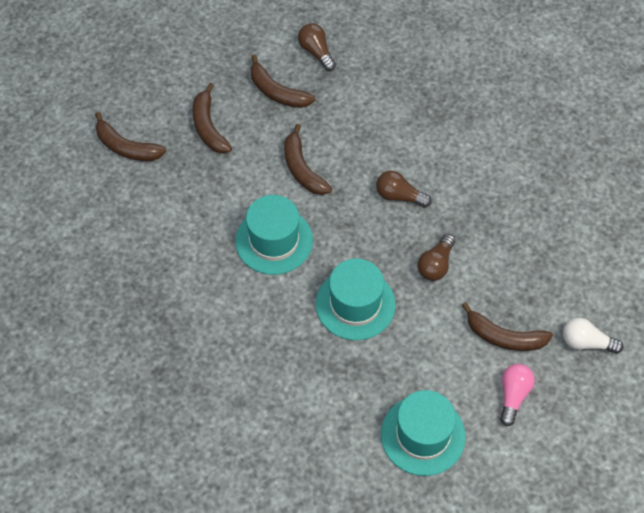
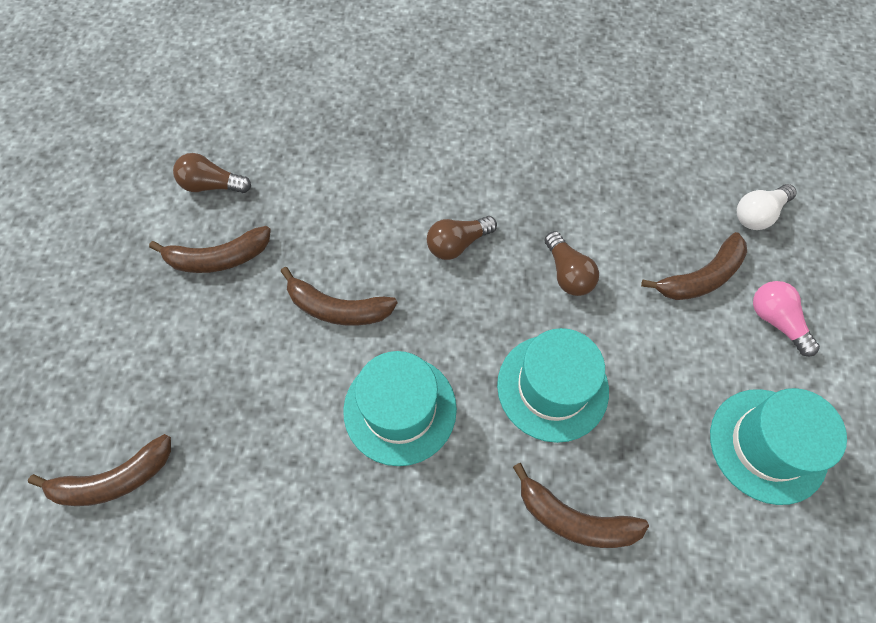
camera: 50 degrees left, 5 degrees up
(208, 127) = (186, 362): brown banana -> brown banana (574, 519)

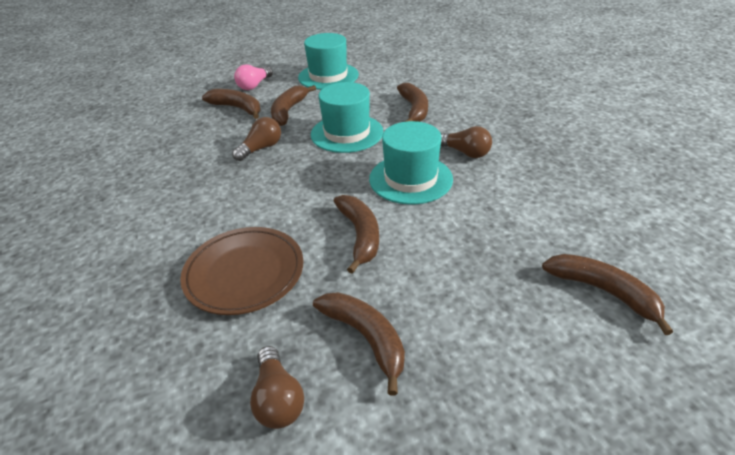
camera: 115 degrees left, 25 degrees down
(351, 198) = (244, 273): none -> brown plate
(457, 244) = (262, 198): brown light bulb -> brown light bulb (465, 152)
(659, 338) = (288, 111): none -> brown banana
(758, 214) = (180, 101): white light bulb -> none

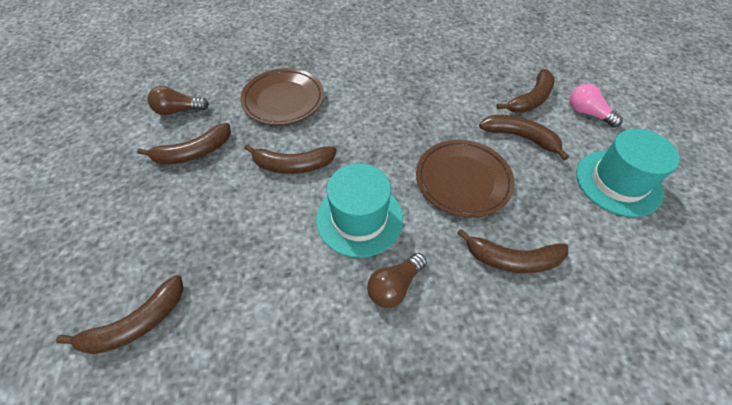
camera: 100 degrees right, 15 degrees up
(261, 148) = (445, 113): brown light bulb -> none
(347, 133) = (463, 180): turquoise hat -> brown plate

